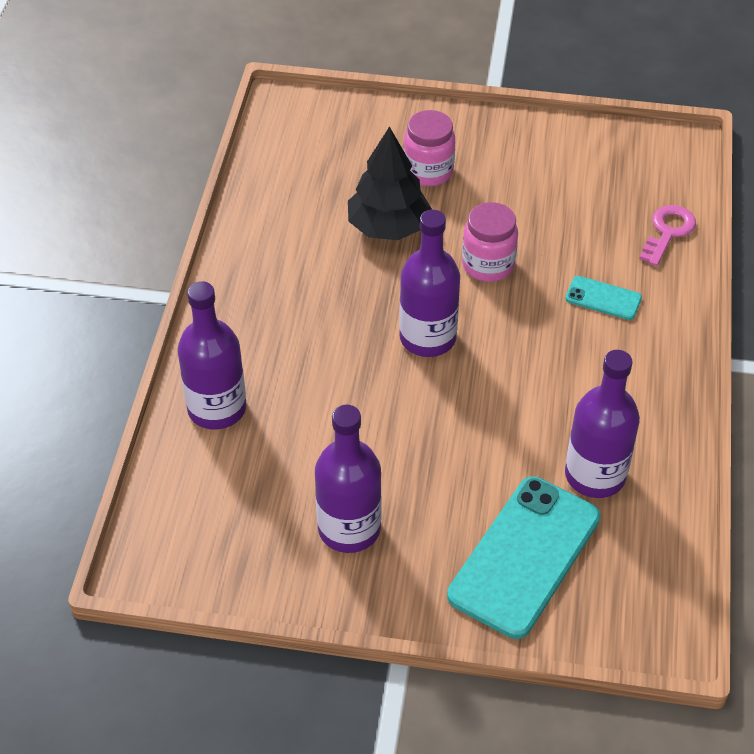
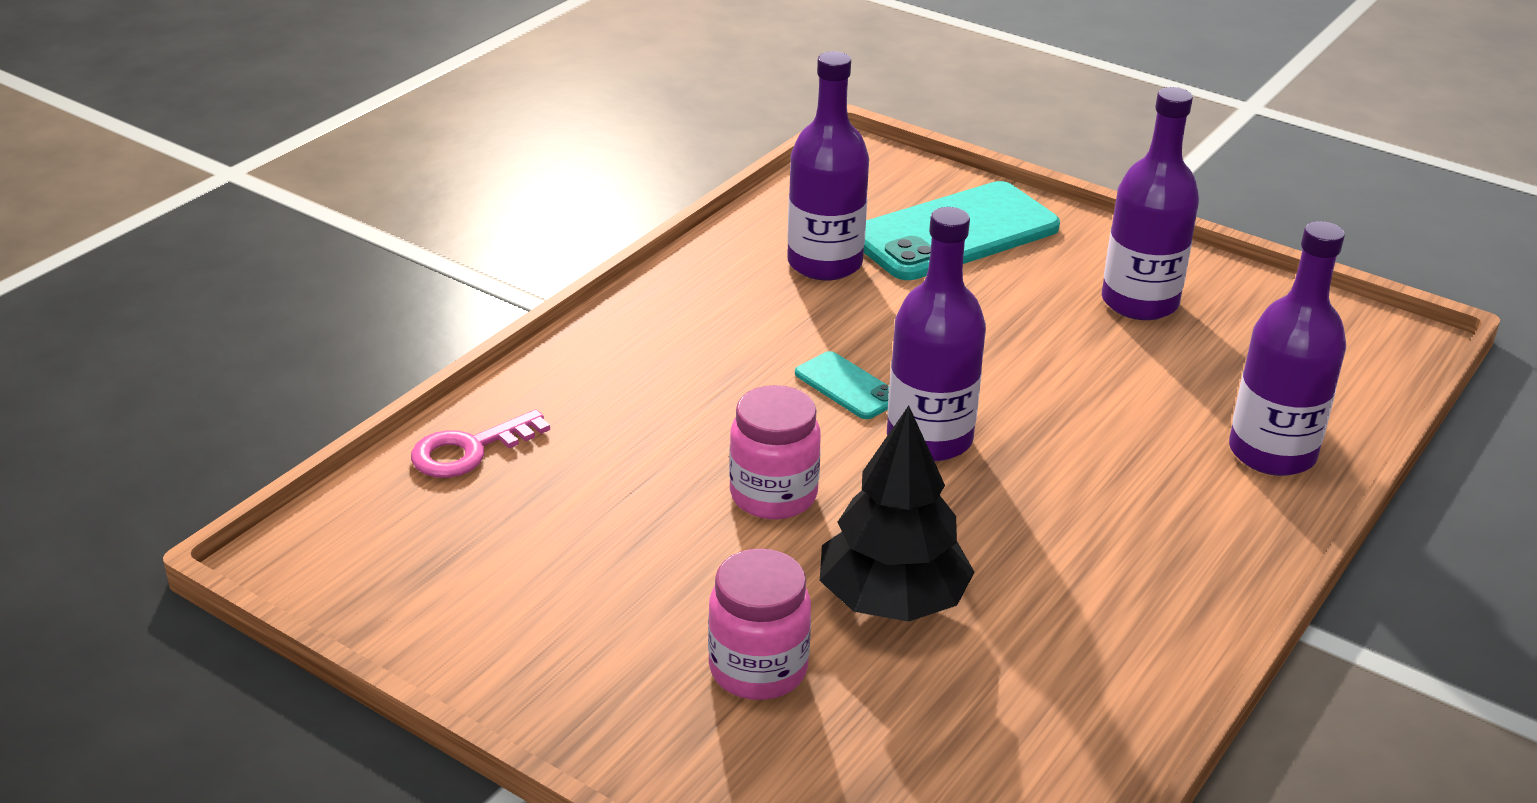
camera: 155 degrees left, 15 degrees down
(603, 298) = (648, 406): turquoise phone -> turquoise phone (847, 386)

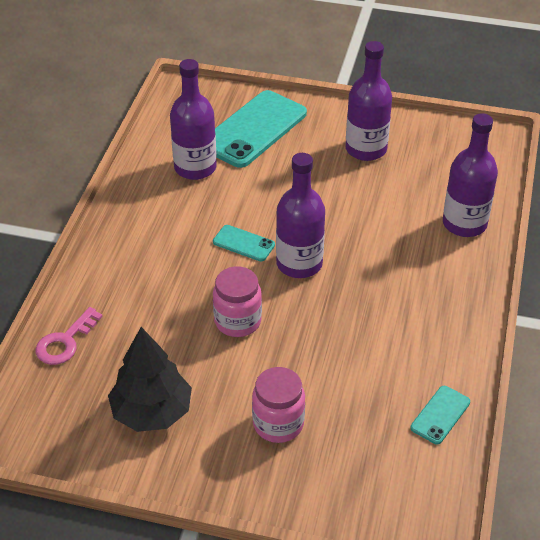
camera: 20 degrees left, 10 degrees up
(892, 600) = (324, 364): black tree -> black tree (152, 412)
(1073, 743) = (440, 415): none -> turquoise phone

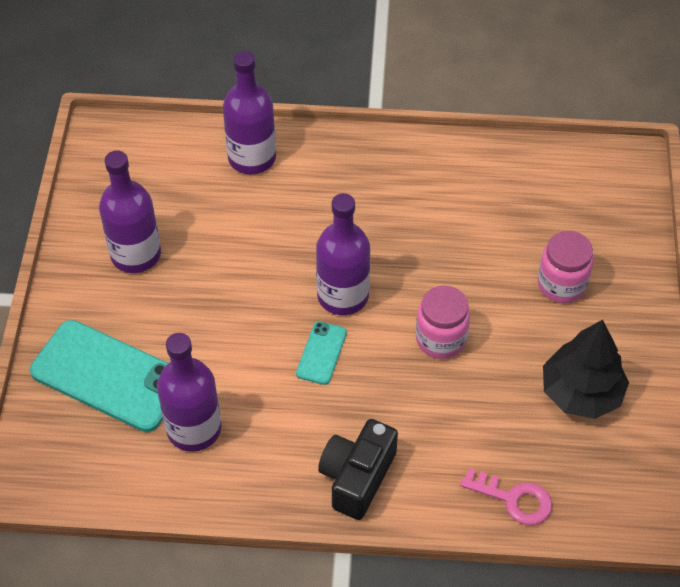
camera: 100 degrees left, 10 degrees up
(122, 249) = (357, 477): none -> black camera
(440, 415) = (512, 164): turquoise phone -> none

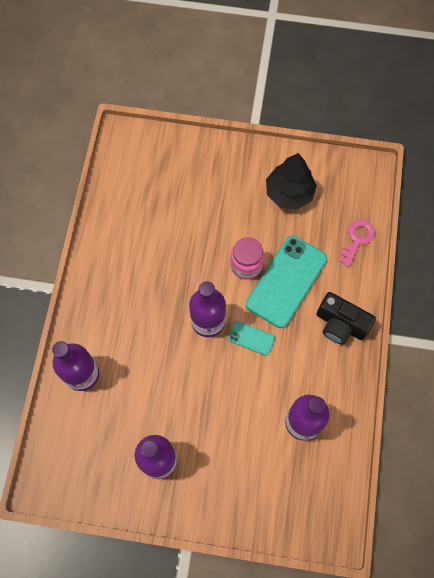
camera: 85 degrees left, 15 degrees up
(109, 376) = (259, 479): turquoise phone -> turquoise phone (286, 281)
(561, 284) = (212, 191): pink jar -> none

